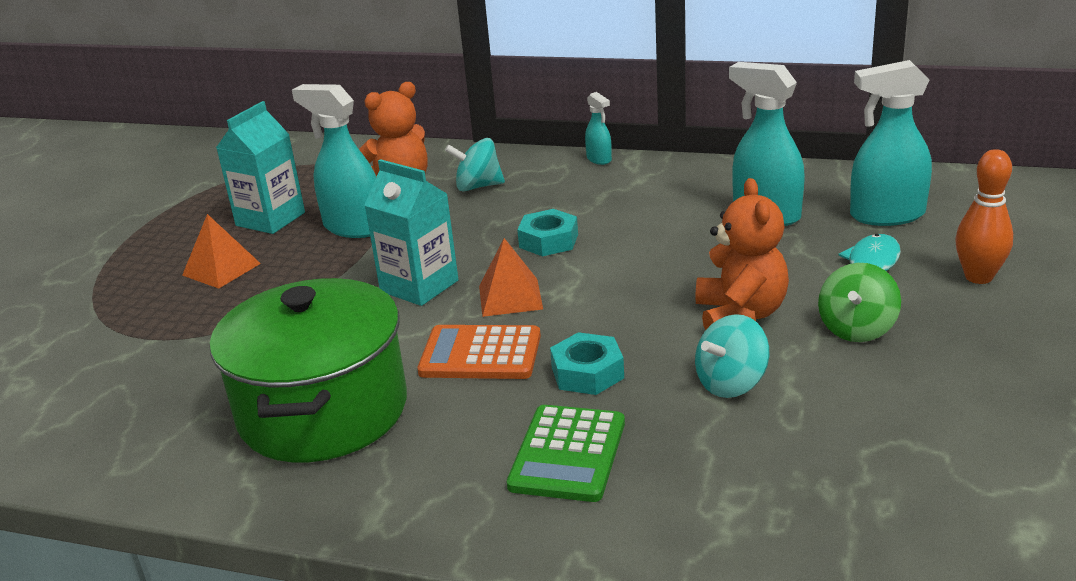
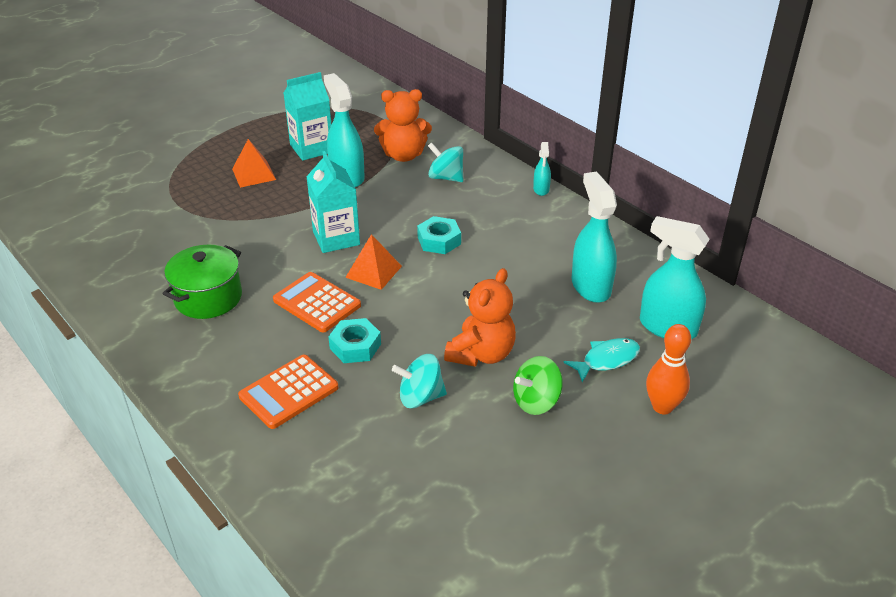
camera: 30 degrees right, 10 degrees up
(323, 411) = (208, 298): green pot -> green pot, size x0.63
(568, 454) = (289, 392): green calculator -> orange calculator

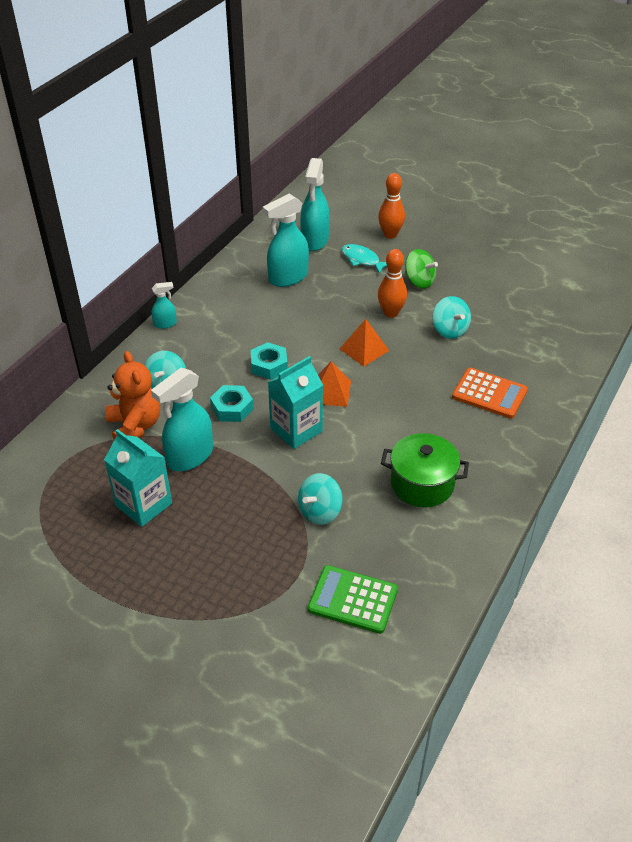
camera: 110 degrees left, 5 degrees up
(131, 226) = (352, 600): none -> green calculator
(230, 230) = (320, 511): none -> turquoise spinning top
(253, 174) = (213, 535): orange pyramid -> orange pyramid (364, 349)
(317, 303) = (388, 412): orange calculator -> none
(355, 346) = (422, 375): turquoise nut -> turquoise nut (232, 408)
(481, 354) = (391, 313): orange teddy bear -> orange bowling pin

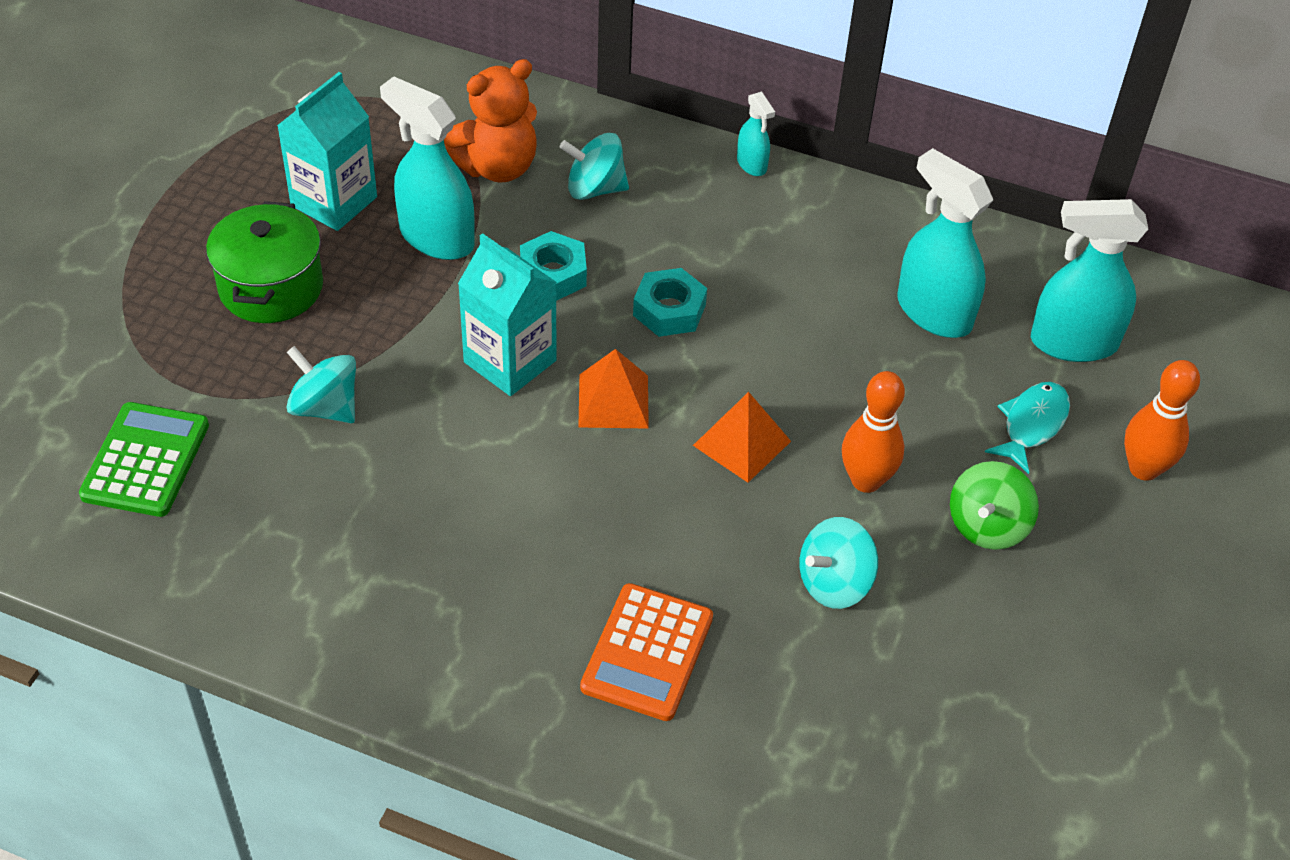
camera: 80 degrees right, 5 degrees up
(422, 484) = (394, 544): green pot -> green pot (271, 287)

